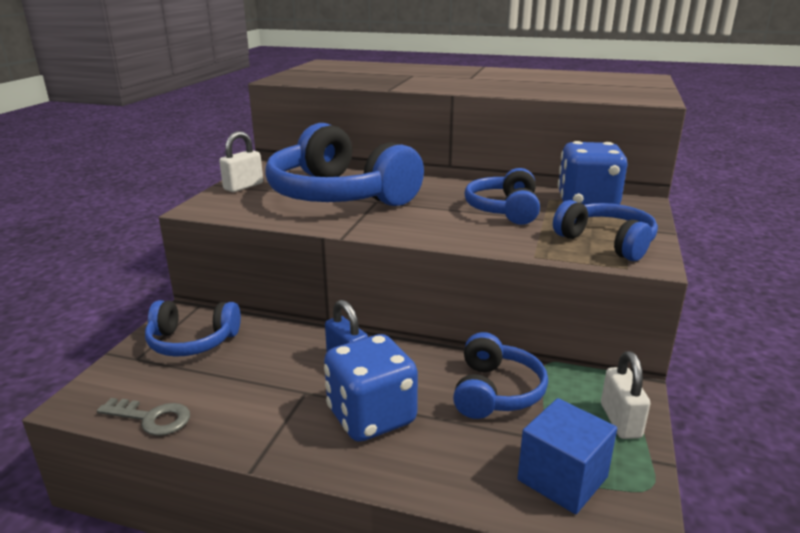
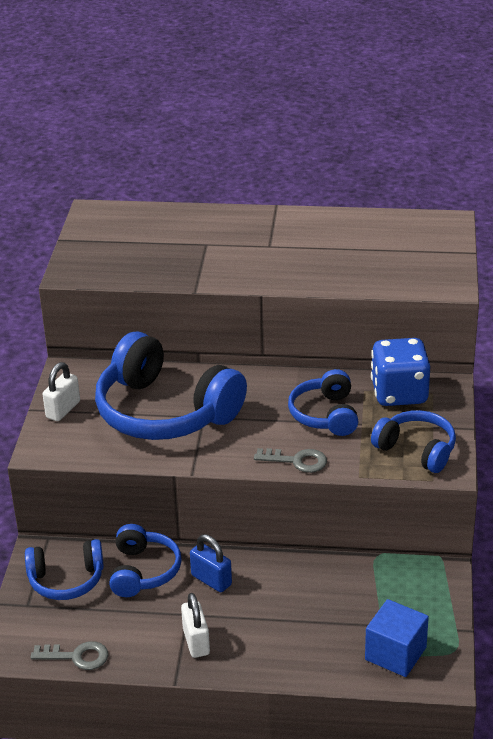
camera: 10 degrees left, 10 degrees up
(371, 417) = (248, 627): blue dice -> none
(463, 238) = (297, 461): none -> grey key
(496, 391) = (339, 590): blue headphones -> blue headphones (143, 571)
(620, 421) = (435, 601): white padlock -> white padlock (196, 642)

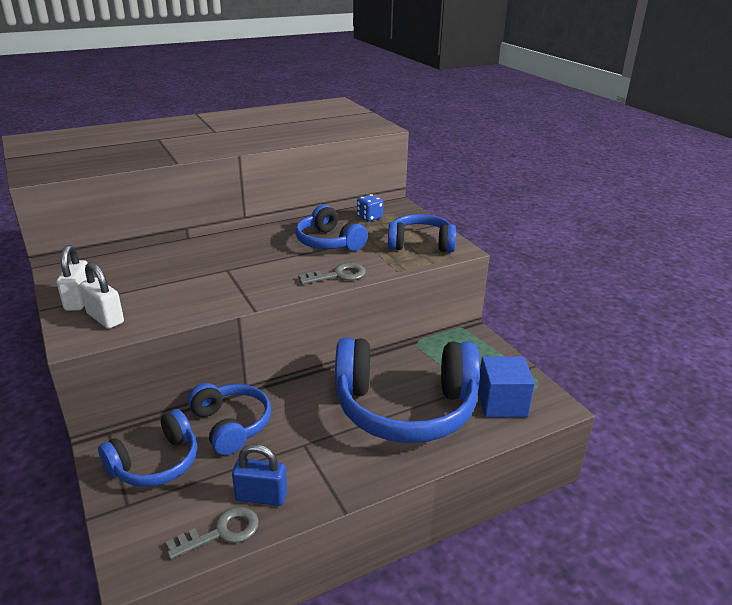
camera: 35 degrees left, 5 degrees down
(164, 412) = (187, 275): blue headphones -> blue headphones (405, 408)
(196, 642) = (332, 464): white padlock -> white padlock (105, 318)
(211, 580) = (301, 408): blue padlock -> blue padlock (261, 497)
(399, 393) = (369, 217): blue dice -> blue dice, size x0.47

